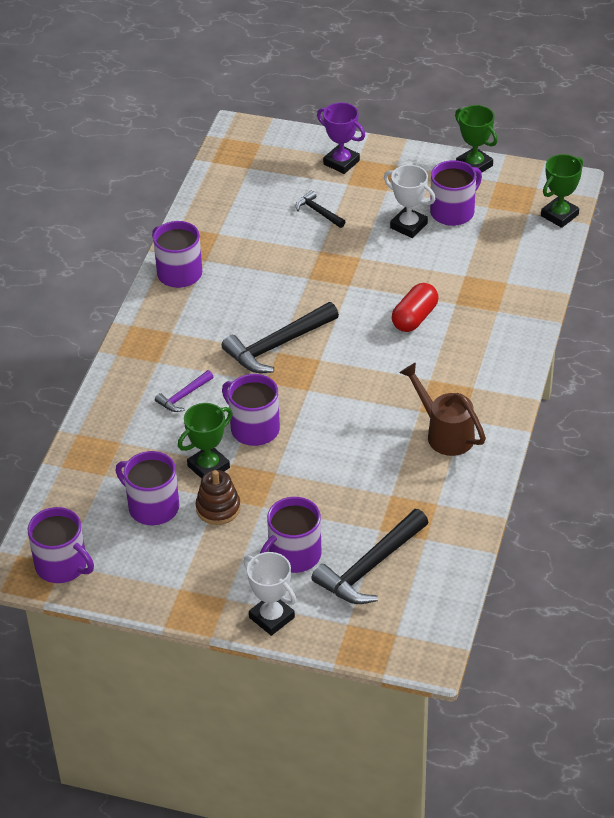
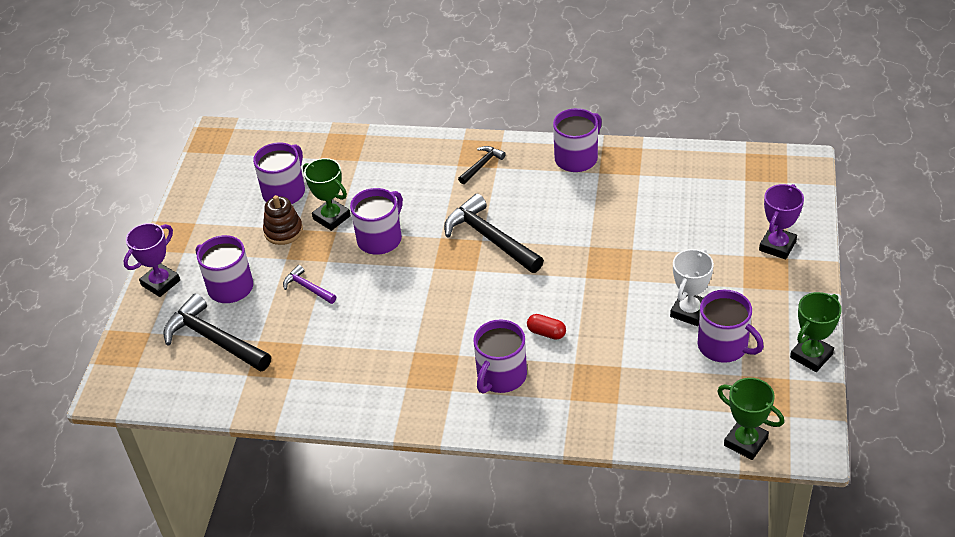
camera: 85 degrees right, 0 degrees up
(62, 565) = (222, 153): purple mug -> purple mug (501, 376)
(183, 396) = (416, 188): purple hammer -> purple hammer (308, 288)
(272, 617) = (160, 283): white trophy -> purple trophy
(318, 212) = (691, 239): black hammer -> black hammer (481, 165)
(414, 318) = (546, 333): red capsule -> red capsule, size x0.63
(445, 433) = (384, 374): brown watering can -> none

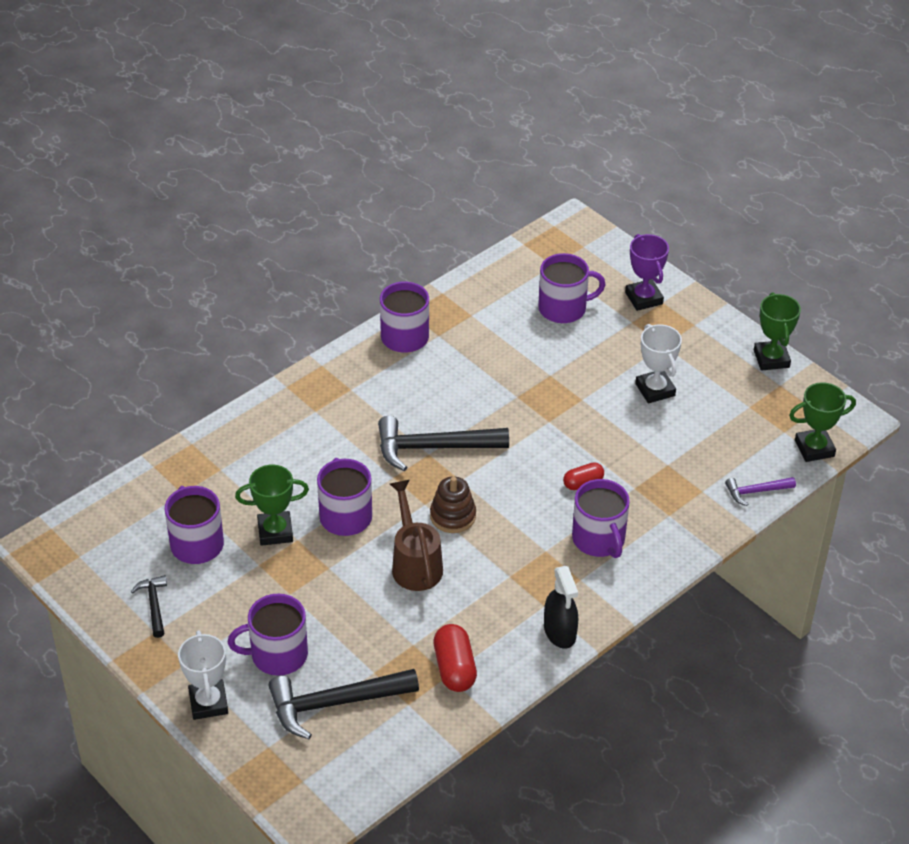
camera: 55 degrees left, 0 degrees up
(160, 283) = (208, 703): purple trophy -> white trophy
(283, 231) = (250, 575): brown stacking toy -> brown stacking toy (453, 516)
(301, 377) = (454, 668): none -> red capsule
(308, 288) = (347, 600): purple hammer -> purple hammer (756, 491)
(374, 298) = (415, 563): none -> brown watering can
(389, 411) = (560, 632): none -> black spray bottle
(481, 165) = (336, 396): black hammer -> black hammer (154, 605)
(724, 346) = (710, 396): purple mug -> purple mug (563, 308)

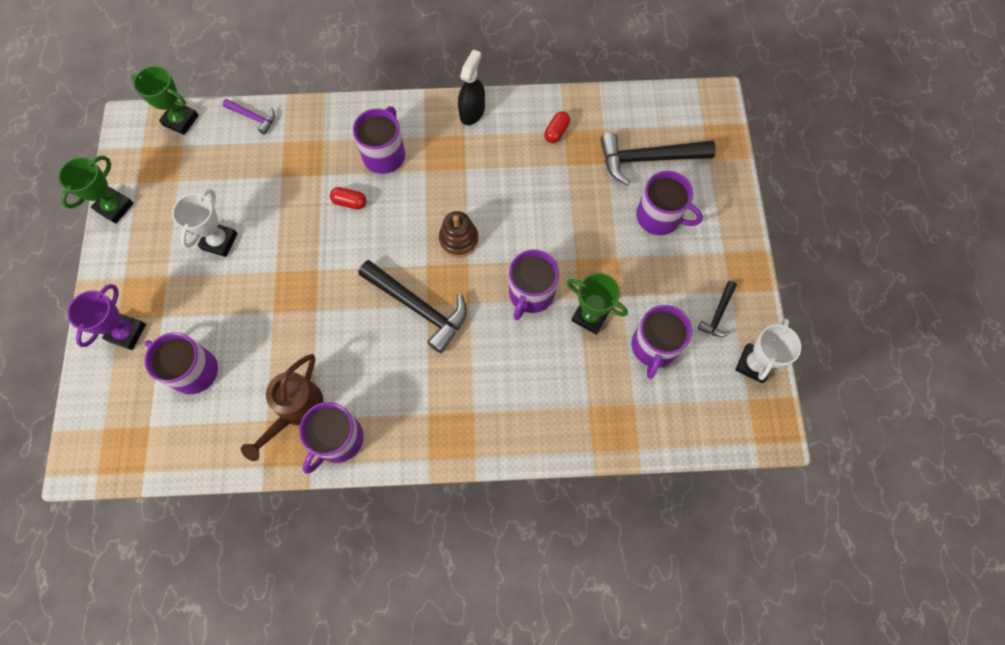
camera: 140 degrees left, 25 degrees up
(208, 703) = (728, 213): white trophy -> white trophy (753, 364)
(335, 703) = (648, 159): black hammer -> black hammer turned 150 degrees clockwise
(415, 563) = (516, 221): brown watering can -> brown watering can (295, 410)
(454, 668) = (556, 132): red capsule -> red capsule, size x0.63

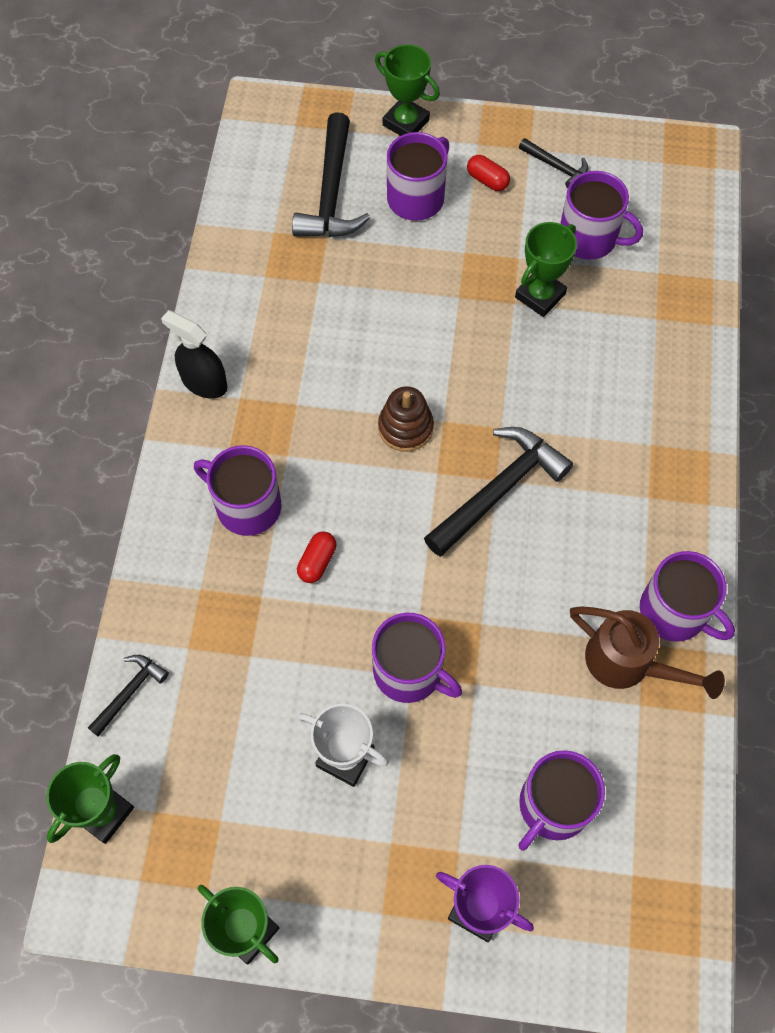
camera: 80 degrees left, 5 degrees down
(253, 117) = (130, 692): purple hammer -> black hammer
(531, 293) = (499, 355): purple mug -> purple mug (409, 671)
(556, 132) = (265, 286): red capsule -> red capsule (487, 180)
(729, 198) = (406, 123): none -> green trophy
(753, 364) = (622, 148): white trophy -> none

